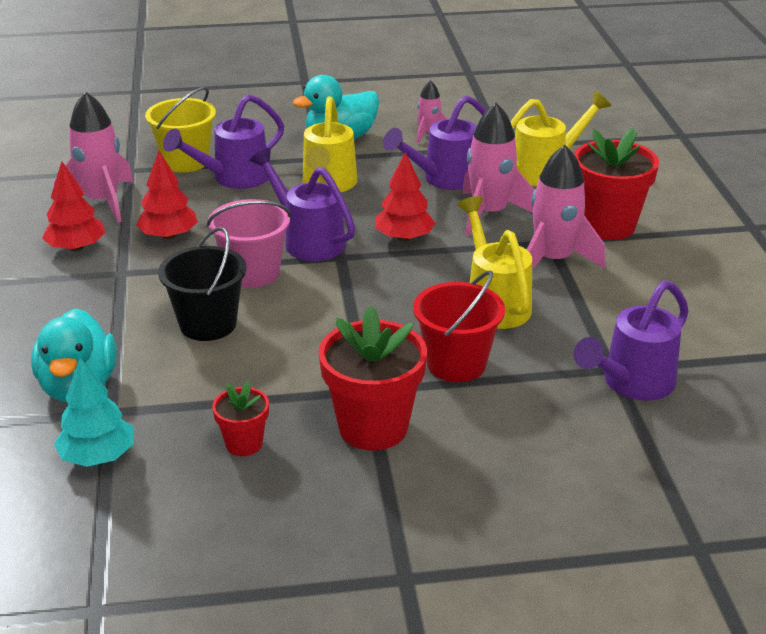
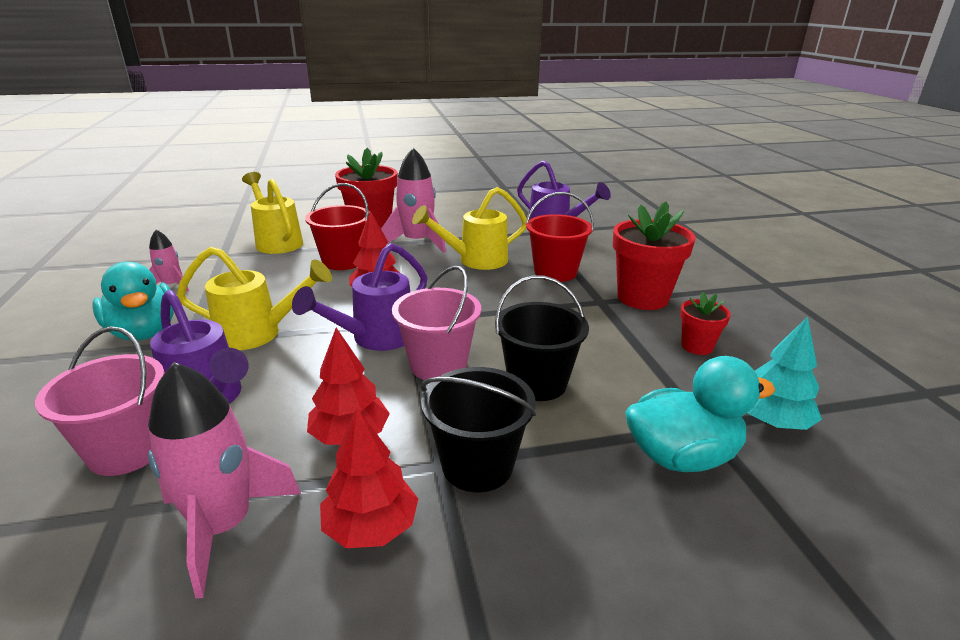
camera: 95 degrees left, 5 degrees down
(113, 287) = (477, 465): none -> black bucket
(185, 161) = (127, 450): yellow bucket -> pink bucket
(443, 179) = (274, 278): purple watering can -> none
(489, 214) = (343, 261): pink rocket -> red bucket

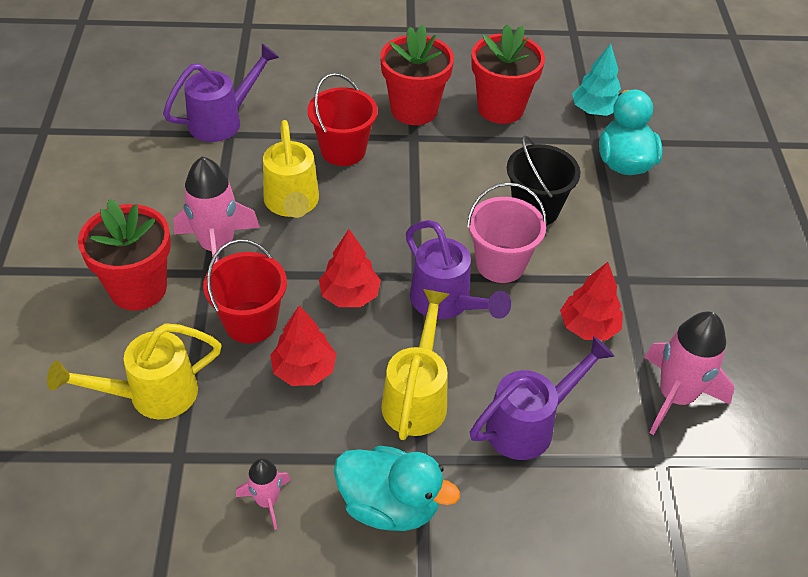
camera: 80 degrees left, 20 degrees up
(127, 450) = (593, 472): pink bucket -> none
(144, 332) = (389, 505): turquoise duck -> turquoise duck turned 45 degrees clockwise
(371, 527) = (678, 320): red tree -> red tree (304, 370)
(477, 465) = (626, 260): black bucket -> none
(697, 346) = (500, 108): red flower pot -> red flower pot, size x1.91

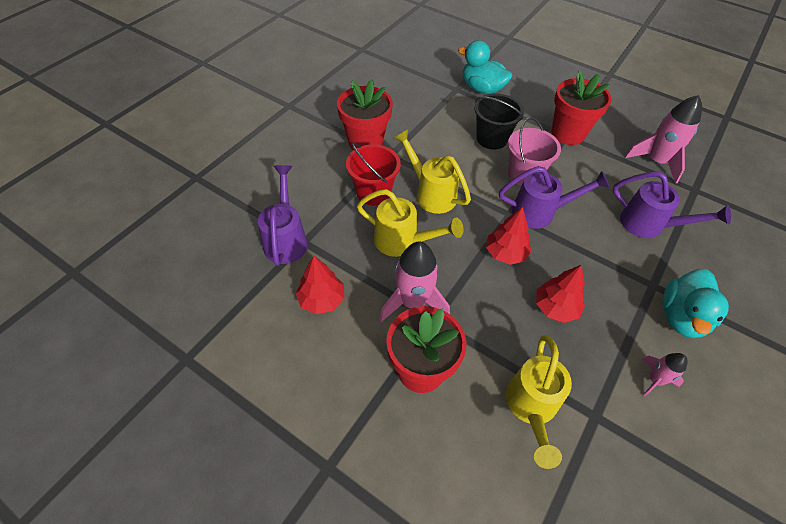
camera: 55 degrees left, 5 degrees up
(250, 322) = (497, 316): red bucket -> none
(389, 505) = (681, 317): turquoise duck -> turquoise duck turned 150 degrees clockwise
(417, 396) = (605, 263): yellow watering can -> yellow watering can (431, 193)
(500, 108) = (398, 108): red flower pot -> red flower pot (568, 133)
(529, 424) = (649, 225): purple watering can -> purple watering can turned 120 degrees clockwise
(588, 327) = (592, 166): red tree -> red tree (322, 299)
(595, 110) = (432, 76): turquoise tree -> none

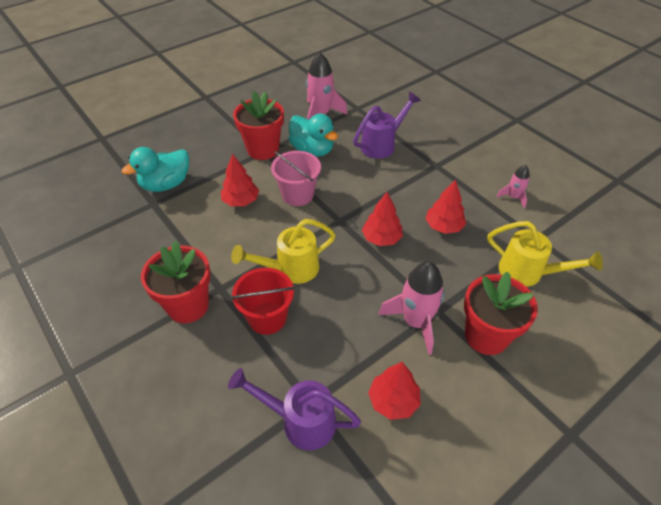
camera: 70 degrees left, 5 degrees down
(403, 242) = (343, 310): yellow watering can -> none
(491, 138) = (241, 201): black bucket -> red tree
(540, 212) = (345, 200): purple watering can -> none
(681, 317) = (467, 163): turquoise duck -> turquoise duck (312, 150)

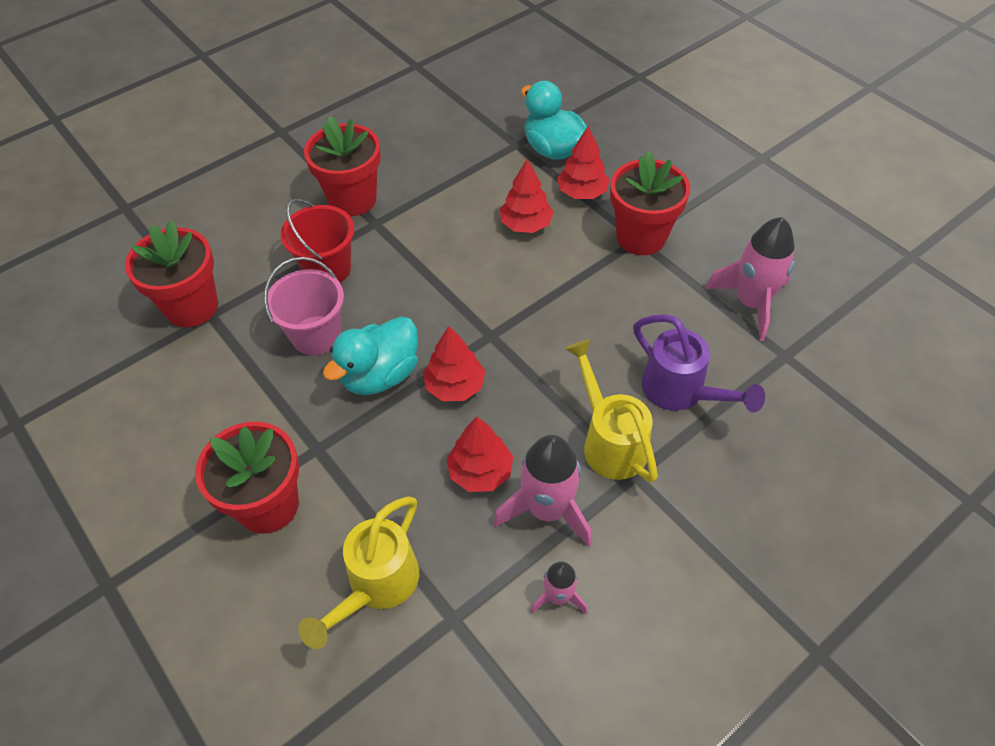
camera: 90 degrees right, 5 degrees up
(290, 269) = (401, 285): yellow watering can -> yellow watering can (609, 441)
(297, 195) = (542, 284): pink bucket -> pink bucket (316, 335)
(300, 421) = (192, 307): purple watering can -> red flower pot
(312, 150) = (650, 296): turquoise duck -> turquoise duck (380, 375)
(393, 400) = (196, 391): red tree -> red tree (582, 192)
(415, 322) = (302, 421): pink rocket -> pink rocket (547, 510)

